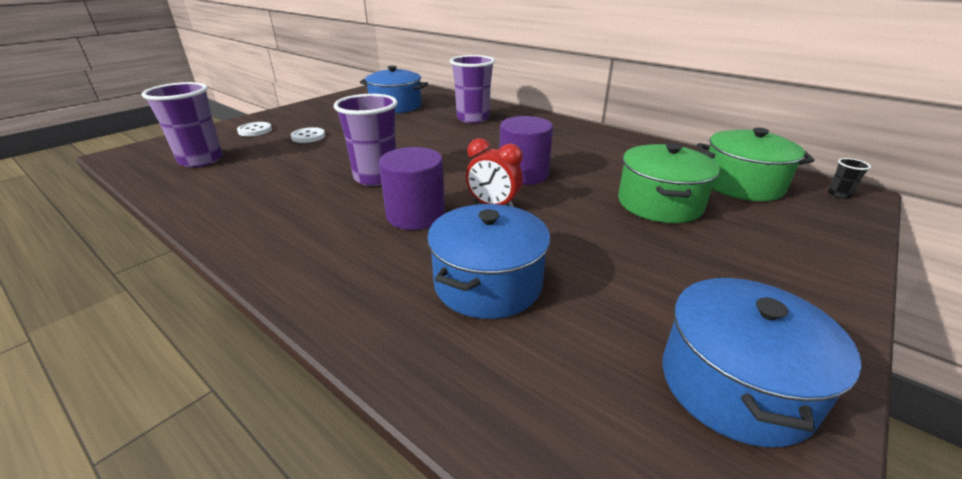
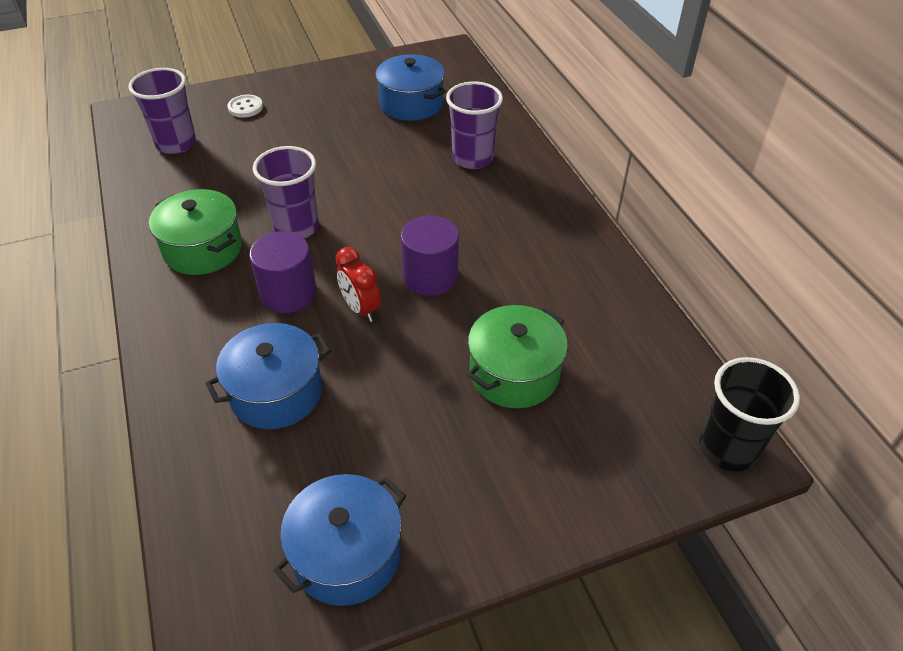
camera: 30 degrees right, 15 degrees up
(308, 136) = (285, 136): white button -> none
(741, 184) = (638, 386): green pot -> green pot (203, 249)
(838, 194) = (727, 448): black cup -> black cup, size x2.37

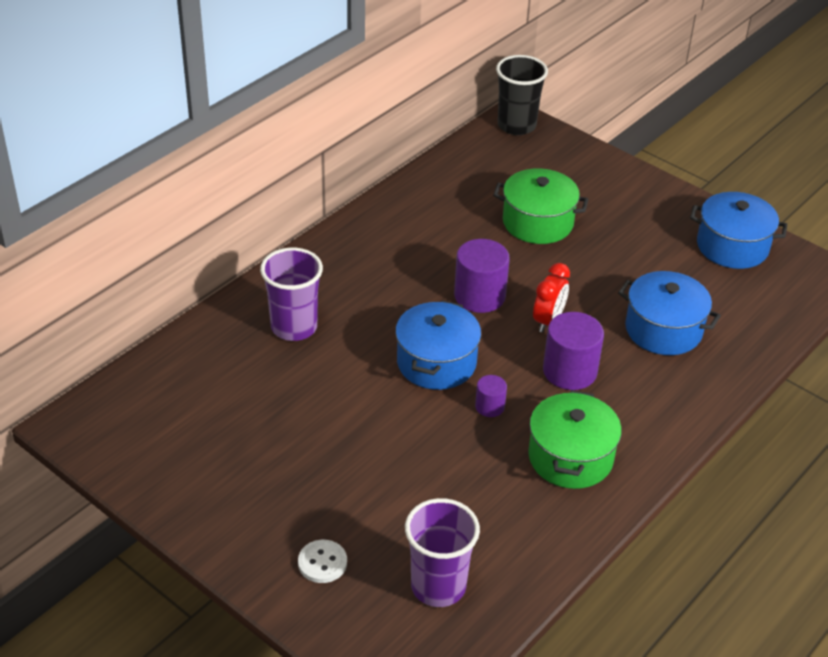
camera: 120 degrees left, 5 degrees down
(296, 227) = (489, 406): purple cup -> purple cylinder
(411, 104) = (219, 411): blue pot -> blue pot (436, 362)

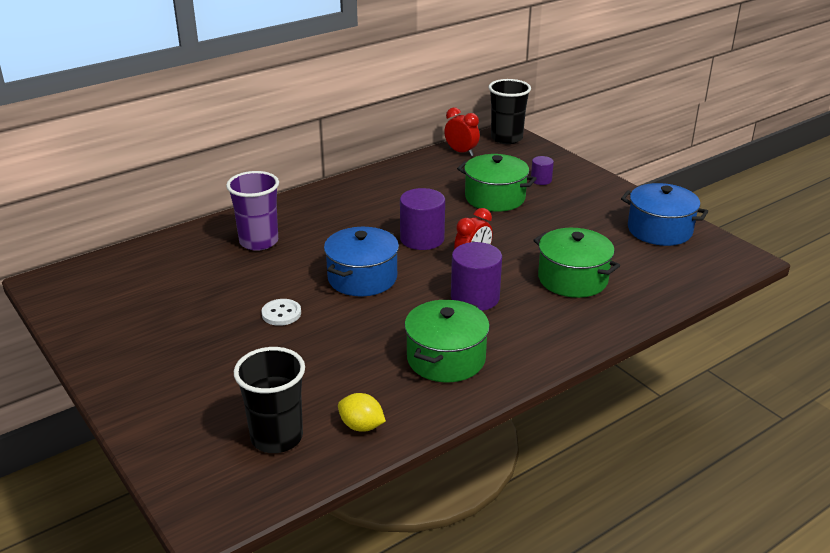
camera: 15 degrees right, 10 degrees down
(322, 563) = (186, 404): white button -> white button (281, 314)
(438, 586) = (277, 437): purple cup -> black cup
(472, 155) = (461, 152): none -> red clock
(489, 406) = (392, 313): purple cylinder -> purple cylinder (541, 180)
(518, 557) = (361, 426): none -> yellow lemon
(663, 329) = (572, 279): blue pot -> green pot

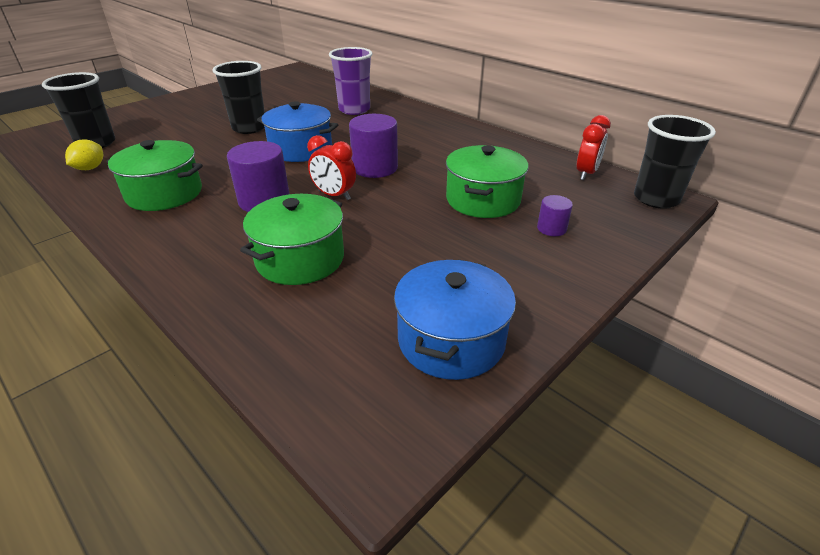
camera: 80 degrees right, 5 degrees up
(281, 314) = (249, 128): white button -> black cup

